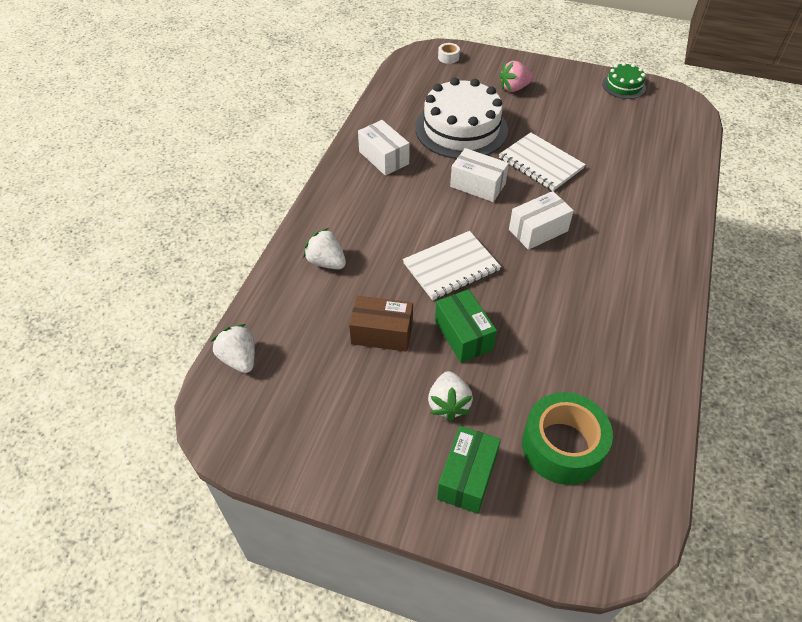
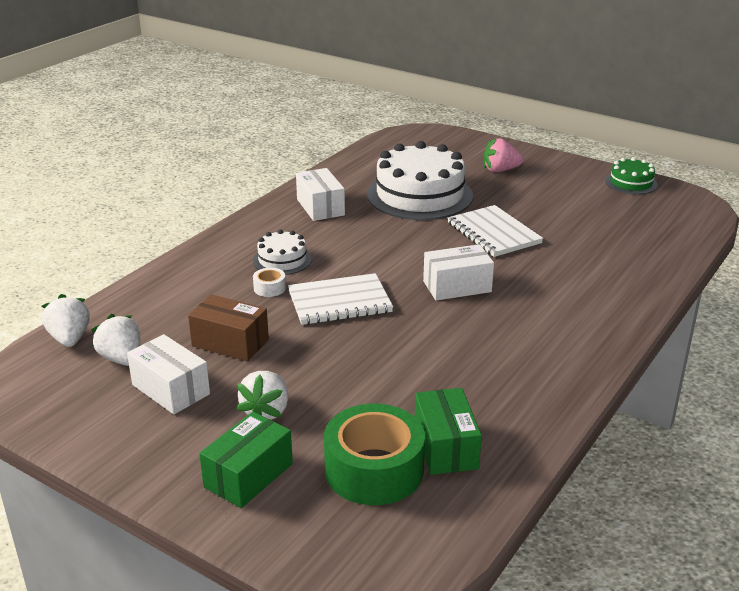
camera: 15 degrees right, 20 degrees down
(326, 262) = (207, 279): white strawberry -> white strawberry (122, 359)
(380, 227) = (282, 260): none -> white cake
(448, 57) = (440, 139): white tape -> white tape (269, 288)
(463, 335) = (318, 358): green box -> green box (445, 447)
(477, 185) = (410, 241): white box -> white box (171, 389)

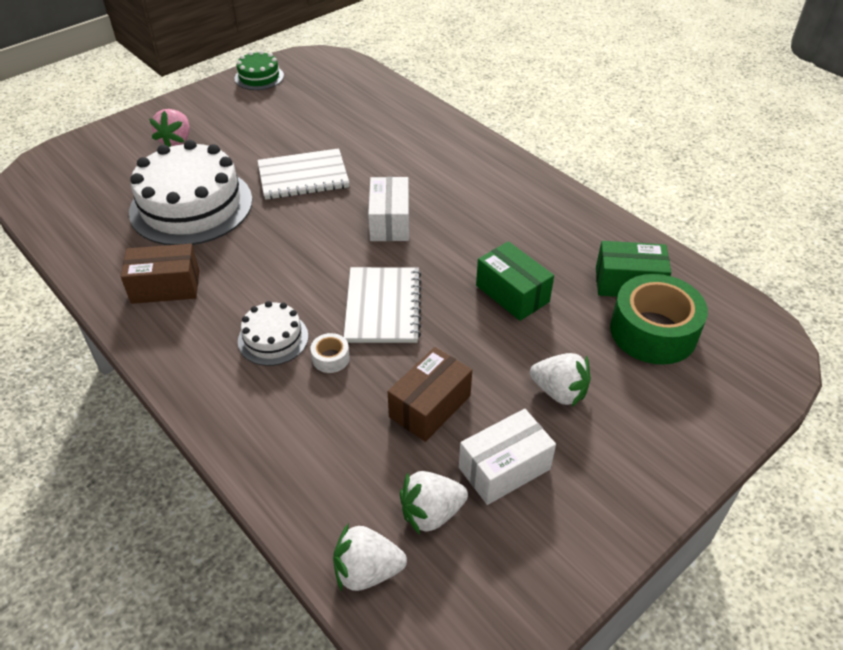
camera: 75 degrees left, 15 degrees up
(248, 475) = (653, 418): green box -> green box (512, 293)
(320, 207) = (165, 287): white box -> brown box

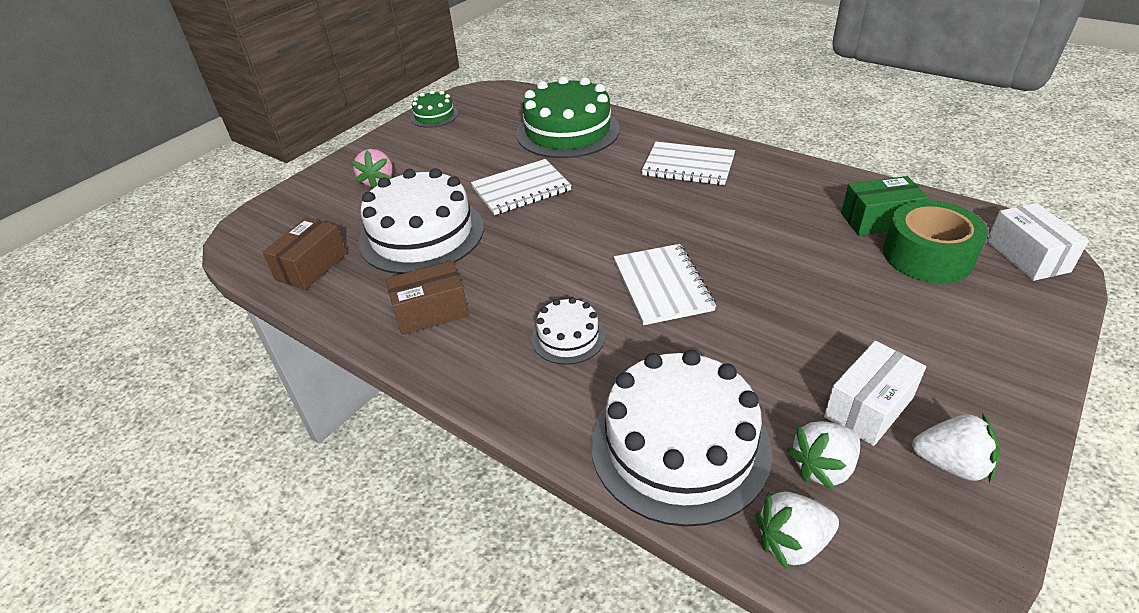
camera: 10 degrees left, 5 degrees down
(318, 463) = (679, 445): none -> white cake
(330, 358) = (637, 343): white tape -> none
(378, 120) = (568, 131): none -> green cake
(389, 222) = (626, 212): white box -> white box (1027, 256)
(430, 406) = (761, 366): brown box -> brown box (311, 267)
(475, 183) = (688, 166): none -> white notebook
(512, 293) = (778, 250): green box -> none
(559, 392) = (876, 326): white strawberry -> white strawberry (951, 464)

